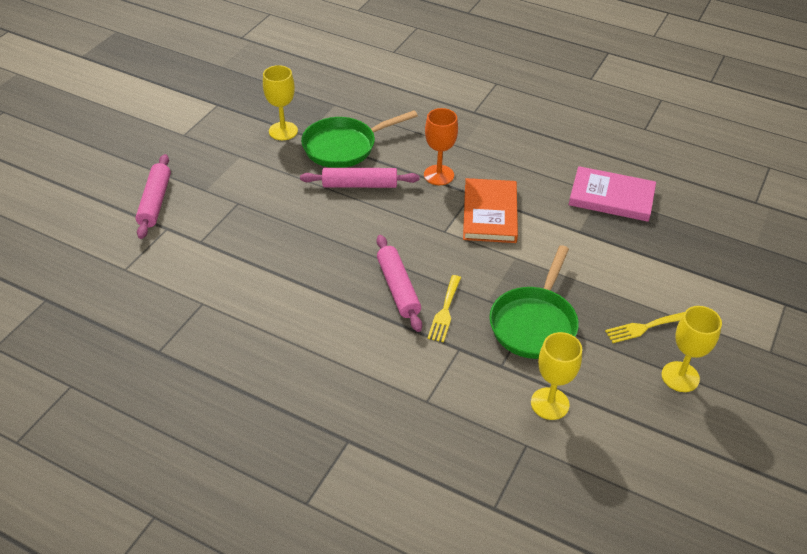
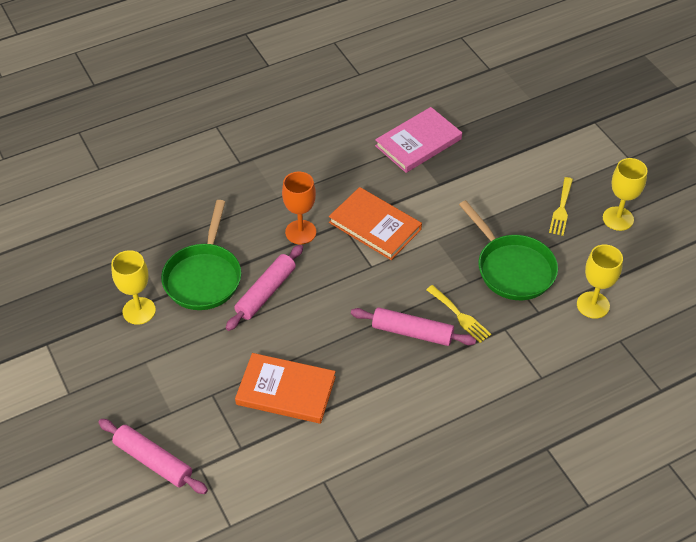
camera: 55 degrees left, 5 degrees up
(274, 240) = (286, 390): none -> orange book

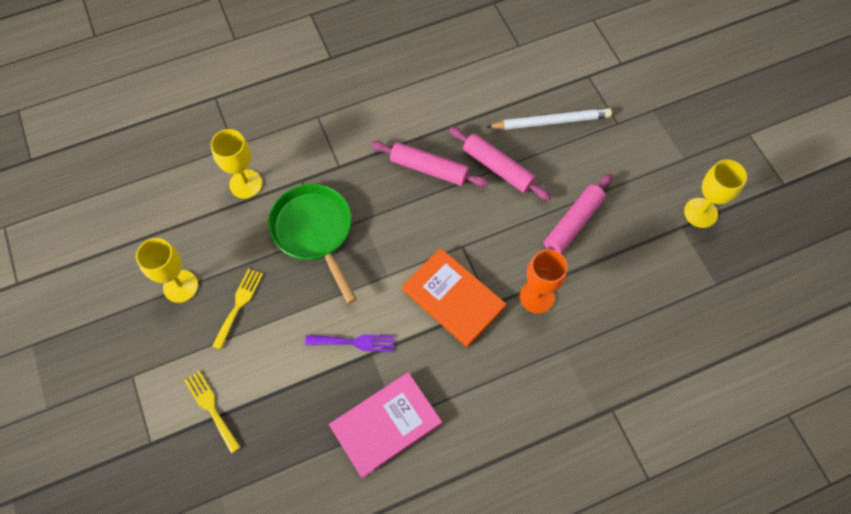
camera: 175 degrees left, 15 degrees up
(153, 461) = (662, 71): pink rolling pin -> pink rolling pin (498, 168)
(204, 277) = (639, 247): green pan -> none
(286, 390) = (551, 121): orange book -> white pencil
(454, 190) = (355, 342): none -> purple fork
(460, 316) = (379, 182): yellow fork -> yellow fork (211, 408)

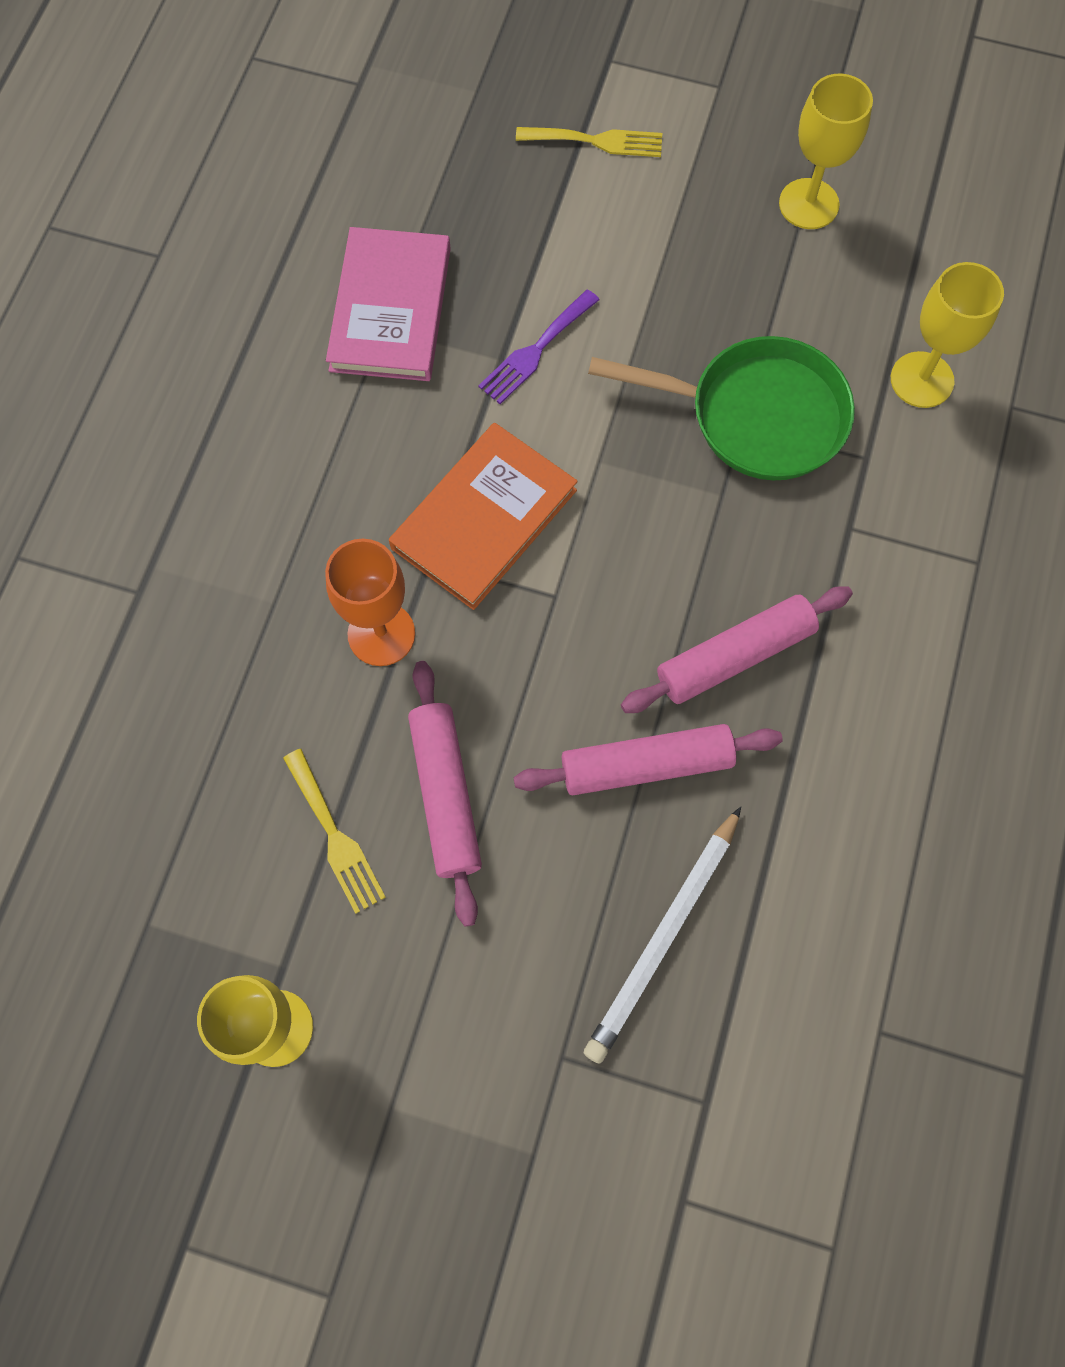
camera: 130 degrees right, 5 degrees up
(239, 305) = (718, 253): yellow fork -> yellow fork (335, 836)
(453, 298) = (484, 519): orange book -> orange book turned 45 degrees counterclockwise

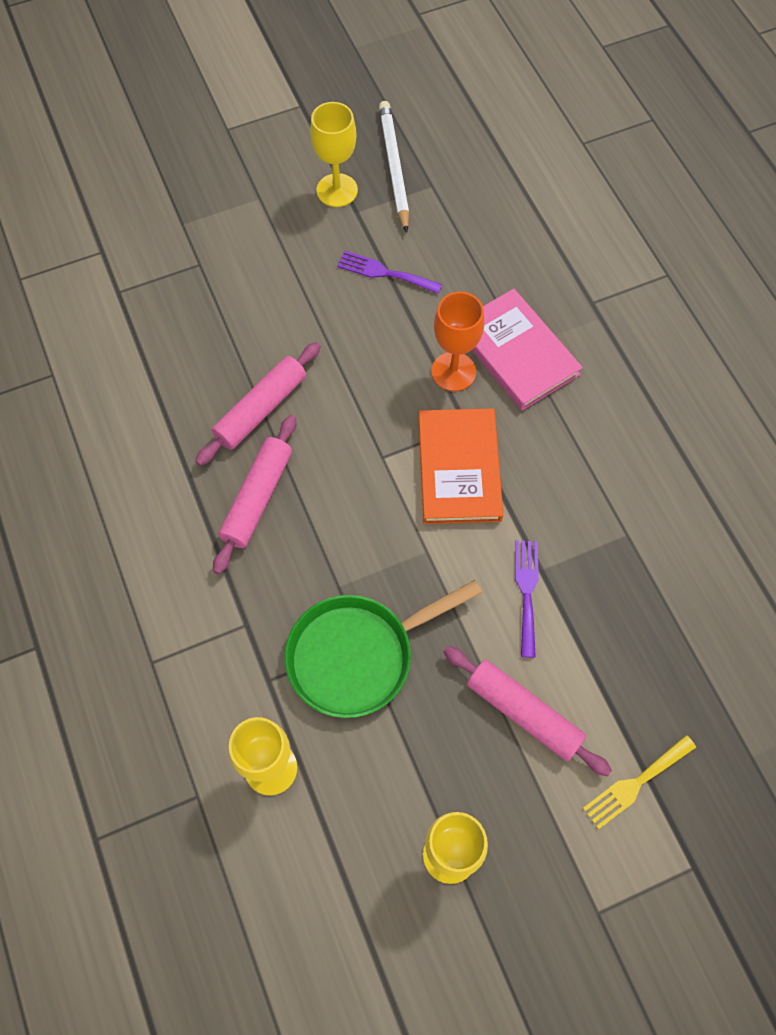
camera: 140 degrees right, 5 degrees down
(335, 836) = (384, 273): yellow fork -> purple fork
(390, 309) = (636, 549): pink book -> pink book (517, 352)
(446, 794) = (349, 325): pink rolling pin -> pink rolling pin (523, 713)
(663, 936) = (190, 341): white pencil -> white pencil (394, 167)

